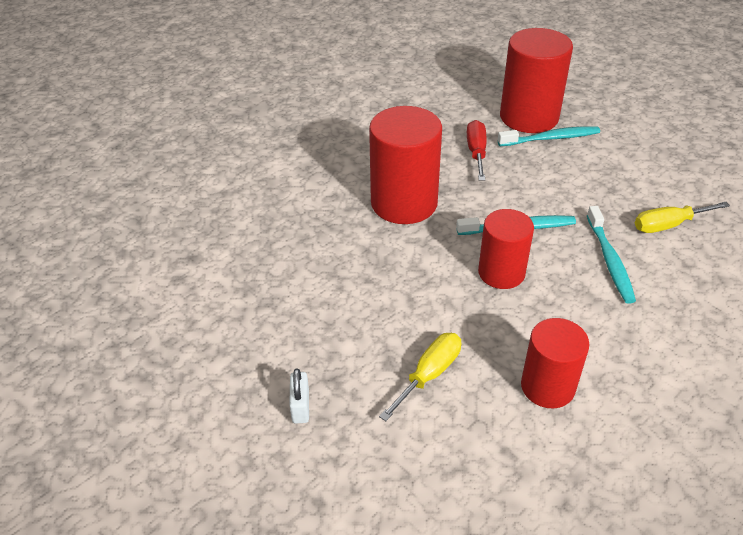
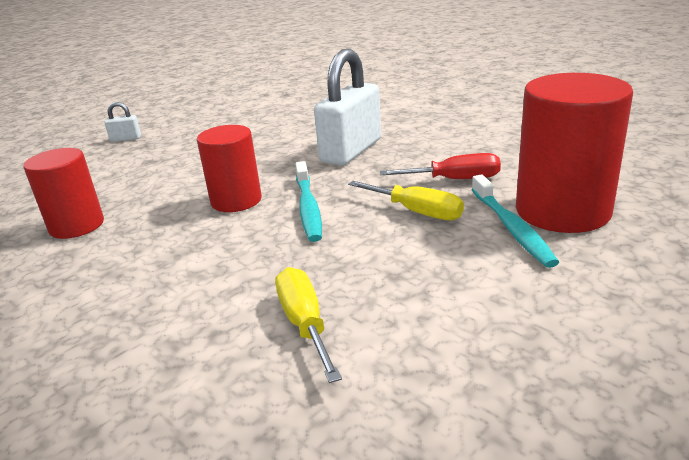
camera: 90 degrees right, 15 degrees down
(404, 203) = (351, 151): red cylinder -> white padlock
(429, 374) = (126, 176): yellow screwdriver -> yellow screwdriver (417, 212)
(610, 260) = (238, 267): turquoise toothbrush -> none

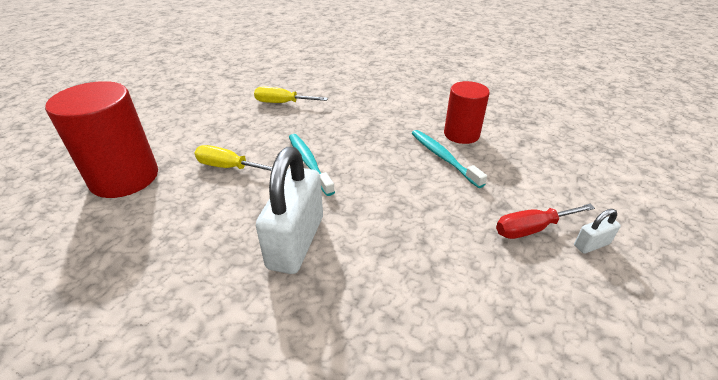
camera: 160 degrees right, 10 degrees up
(236, 200) = (369, 165): red cylinder -> none
(305, 324) = (282, 103): yellow screwdriver -> yellow screwdriver turned 135 degrees clockwise
(455, 180) = (193, 204): red screwdriver -> red screwdriver (531, 229)
(511, 228) = (167, 160): turquoise toothbrush -> turquoise toothbrush (443, 157)

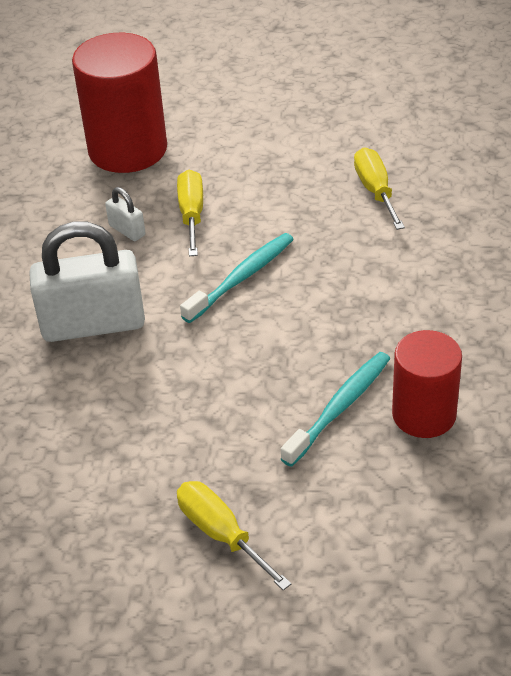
camera: 70 degrees right, 5 degrees up
(531, 229) = (221, 534): red screwdriver -> yellow screwdriver
(591, 244) = (220, 603): white padlock -> white padlock (127, 230)

